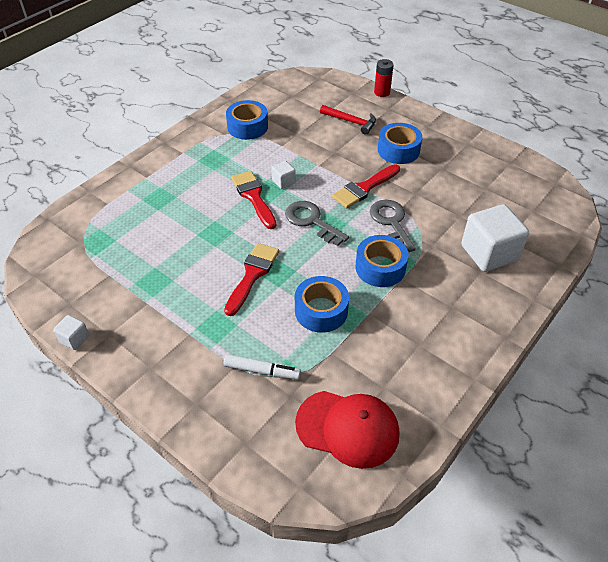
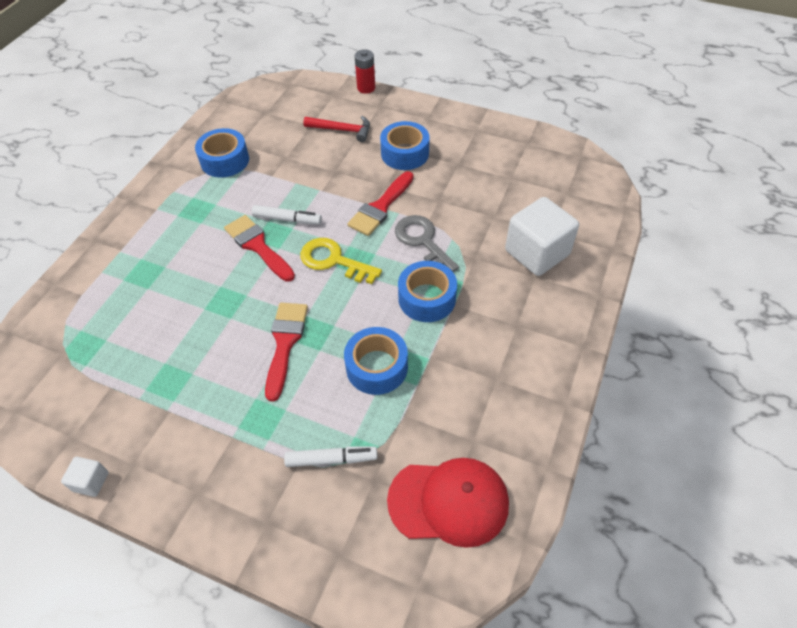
camera: 15 degrees left, 5 degrees up
(283, 181) = (287, 219): white cube -> white marker
(311, 221) = (333, 261): grey key -> yellow key

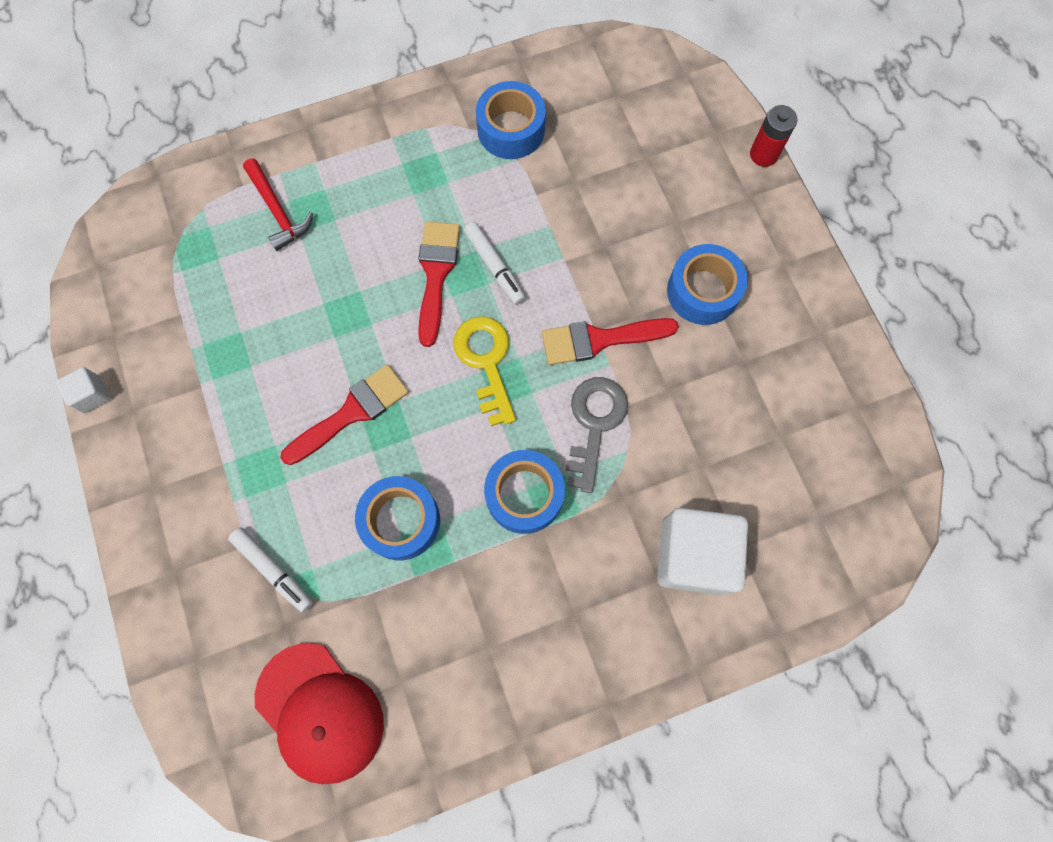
camera: 45 degrees right, 20 degrees up
(342, 130) = (671, 195): red hammer -> red hammer (278, 211)

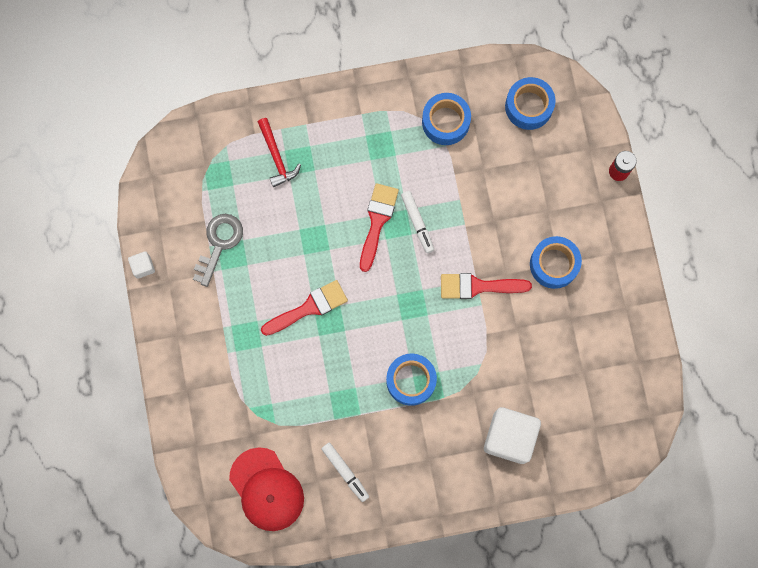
camera: 10 degrees right, 5 degrees up
(273, 569) = (248, 400): white marker -> white marker (345, 472)
(401, 521) = (331, 383): blue tape -> blue tape (528, 106)
(486, 361) = (401, 288): yellow key -> none
(594, 424) = (464, 342): grey key -> grey key (219, 243)

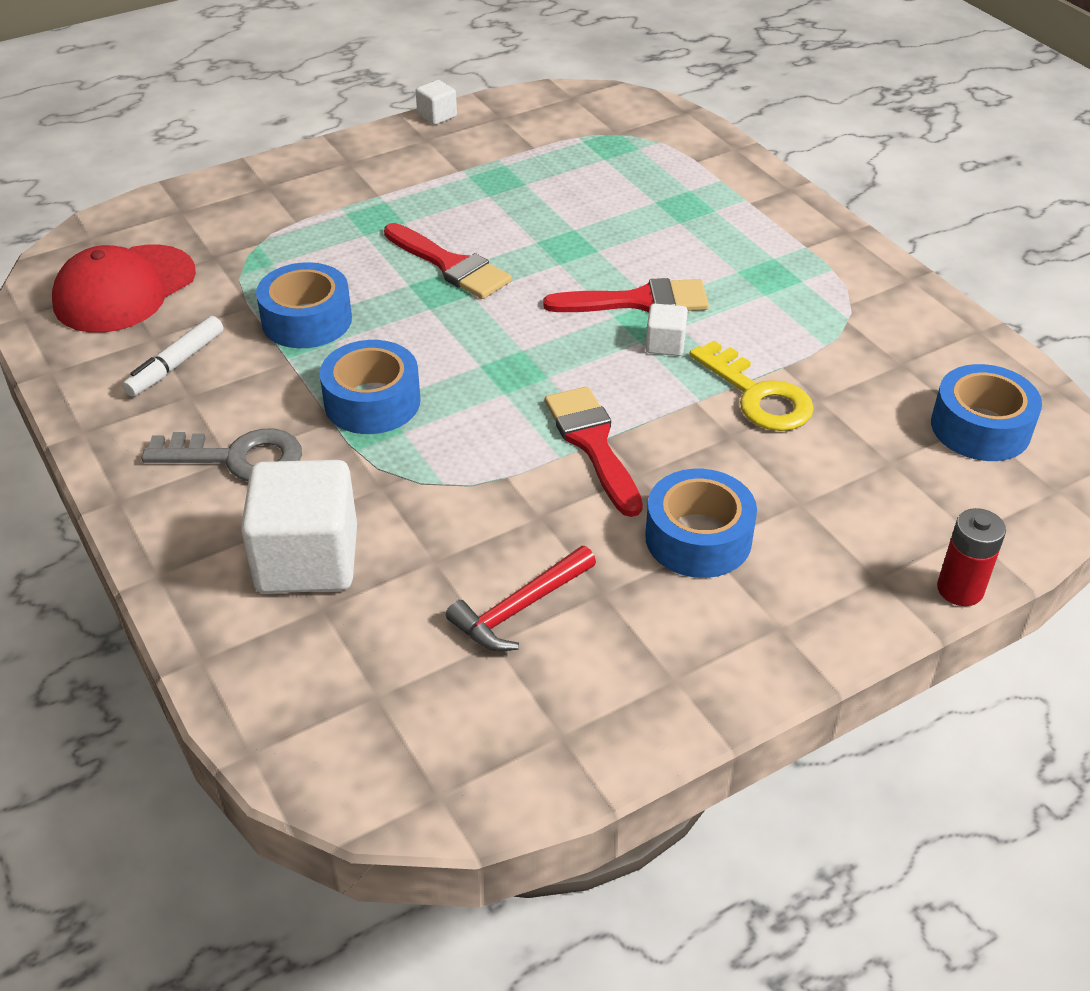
camera: 70 degrees right, 35 degrees down
(219, 243) = (507, 166): grey key -> grey key (238, 458)
(276, 157) = (675, 186): red hammer -> red hammer (520, 608)
(417, 223) = (665, 344): white marker -> white cube
(445, 122) = (866, 335): blue tape -> blue tape (307, 320)
(471, 195) = (758, 396): none -> yellow key

